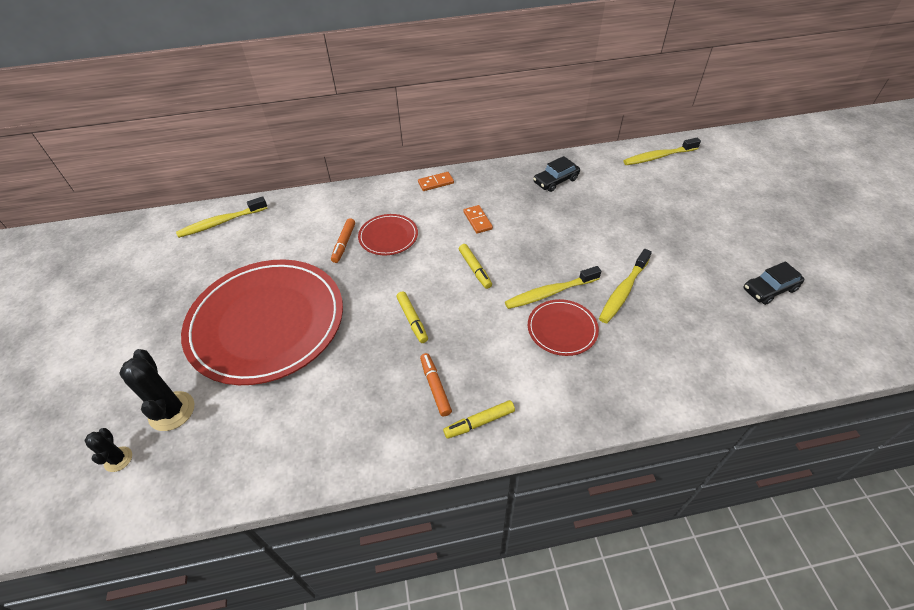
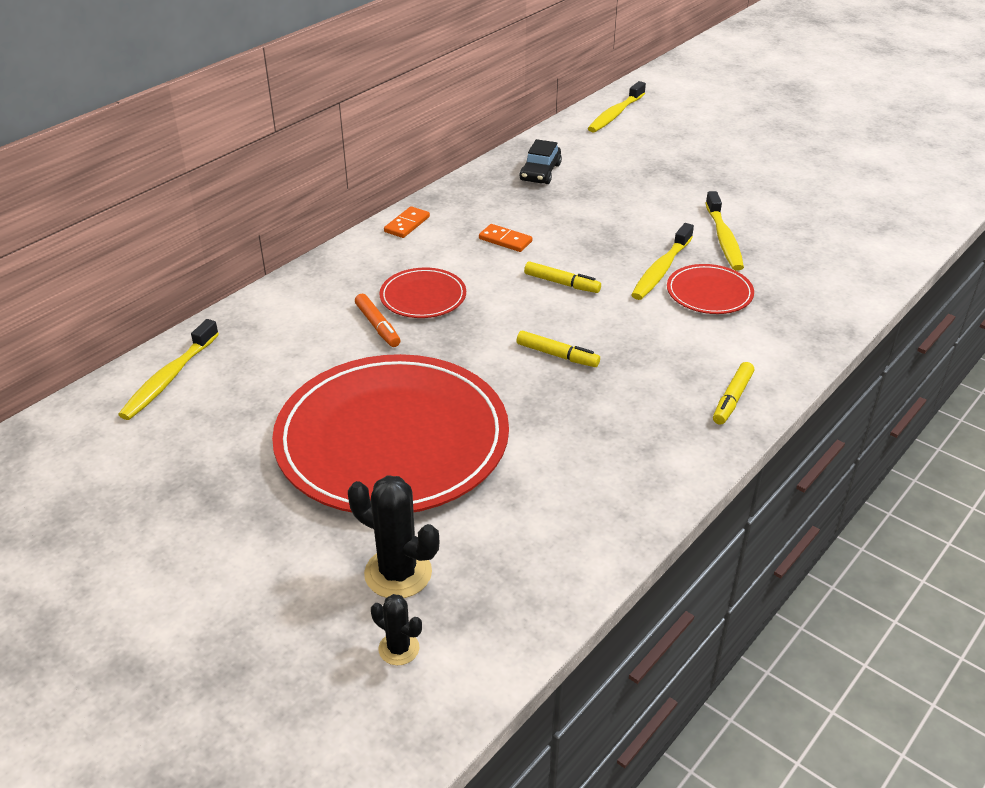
camera: 40 degrees left, 10 degrees down
(435, 387) = (656, 395): orange marker -> none
(769, 289) = (835, 185): black car -> none

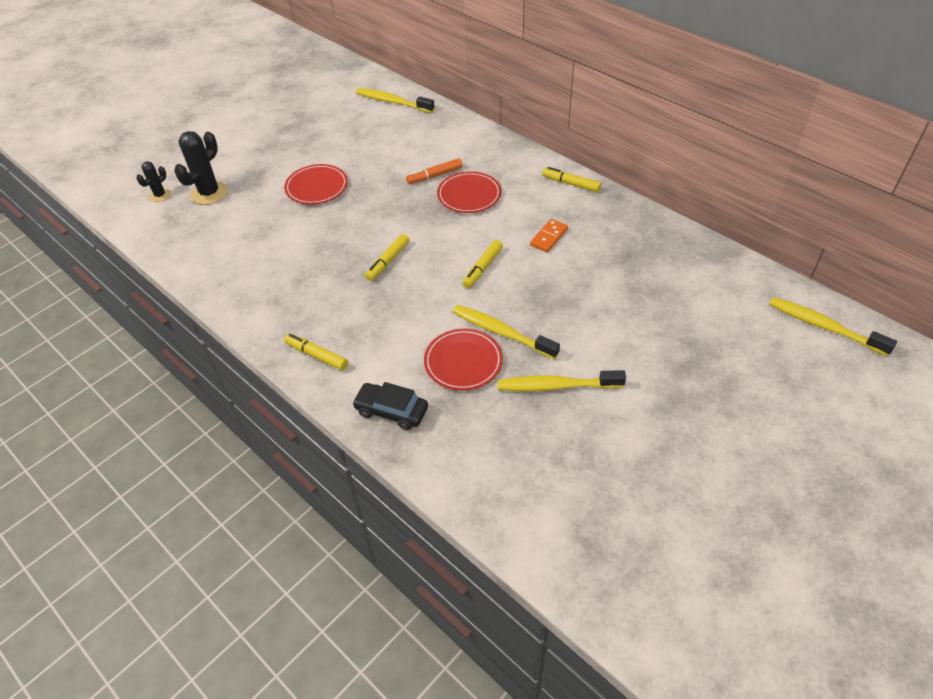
camera: 95 degrees right, 10 degrees up
(392, 439) = (316, 187): red plate -> red plate, size x0.44
(407, 224) = (571, 184): orange domino -> yellow marker
(540, 172) = (673, 262): black car -> black car (391, 411)

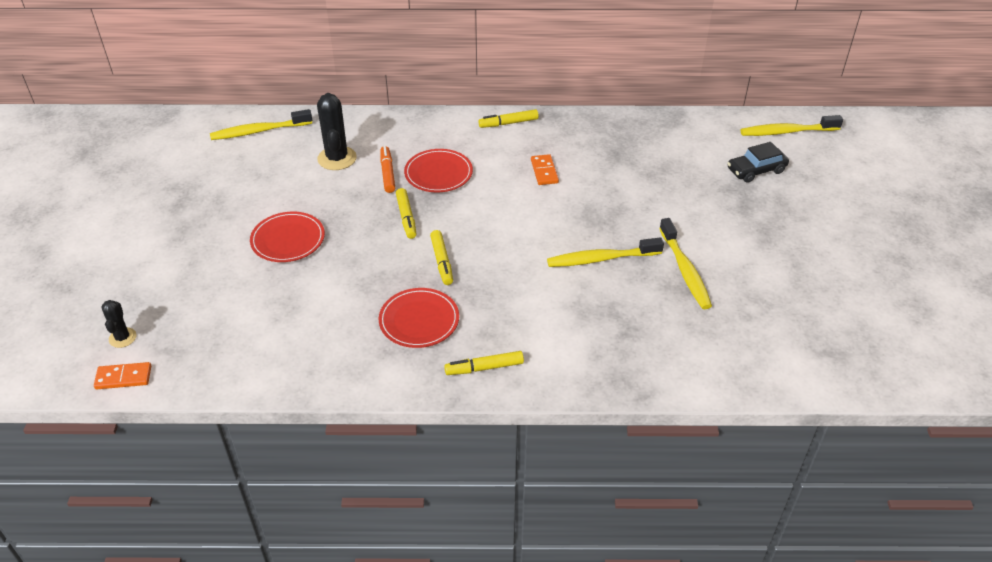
camera: 45 degrees left, 5 degrees down
(131, 220) = (123, 377): none -> orange domino
(209, 193) = (179, 305): black cactus -> black cactus (337, 158)
(391, 411) = (598, 365): black car -> black car (756, 170)
(435, 175) = (387, 173): orange marker -> orange marker turned 150 degrees clockwise
(463, 361) = (602, 296): red plate -> red plate (419, 320)
(483, 268) = (525, 222): yellow marker -> yellow marker (406, 217)
(556, 386) = (685, 270): yellow toothbrush -> yellow toothbrush turned 60 degrees counterclockwise

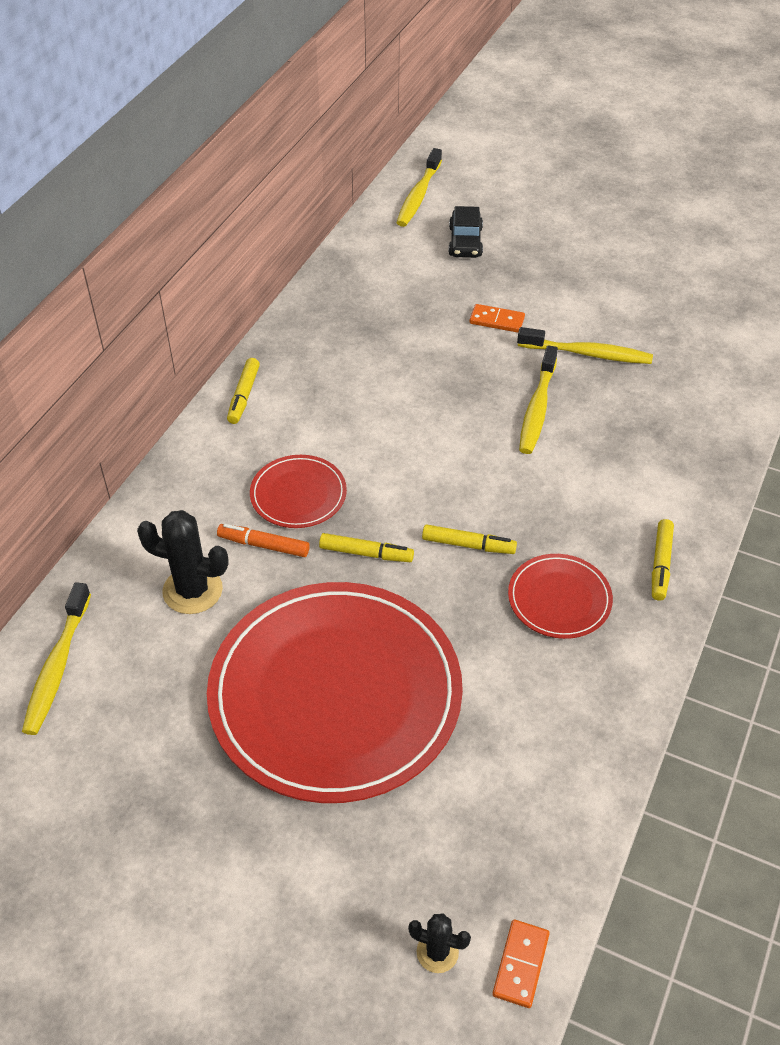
camera: 65 degrees left, 5 degrees up
(288, 239) = (335, 694): red plate -> red plate, size x2.29
(544, 171) = (360, 398): orange domino -> orange domino (496, 320)

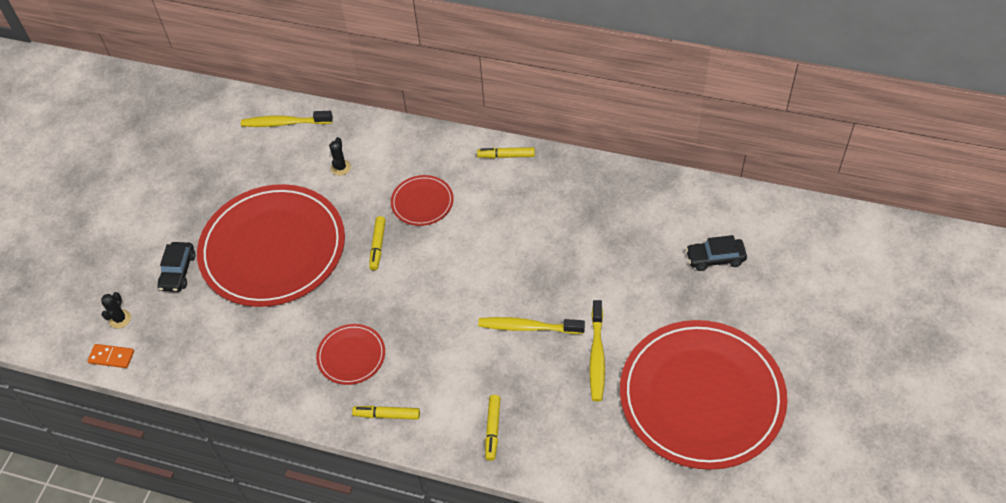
camera: 85 degrees right, 5 degrees up
(192, 590) = (341, 167): black cactus -> black cactus, size x0.57
(263, 545) = (378, 193): orange marker -> none
(349, 847) = (178, 271): none -> black car
(418, 195) = (768, 218): yellow toothbrush -> none
(468, 545) = (391, 300): yellow marker -> yellow marker (492, 430)
(496, 320) = (621, 291): orange domino -> none
(649, 282) = (701, 396): none -> red plate

